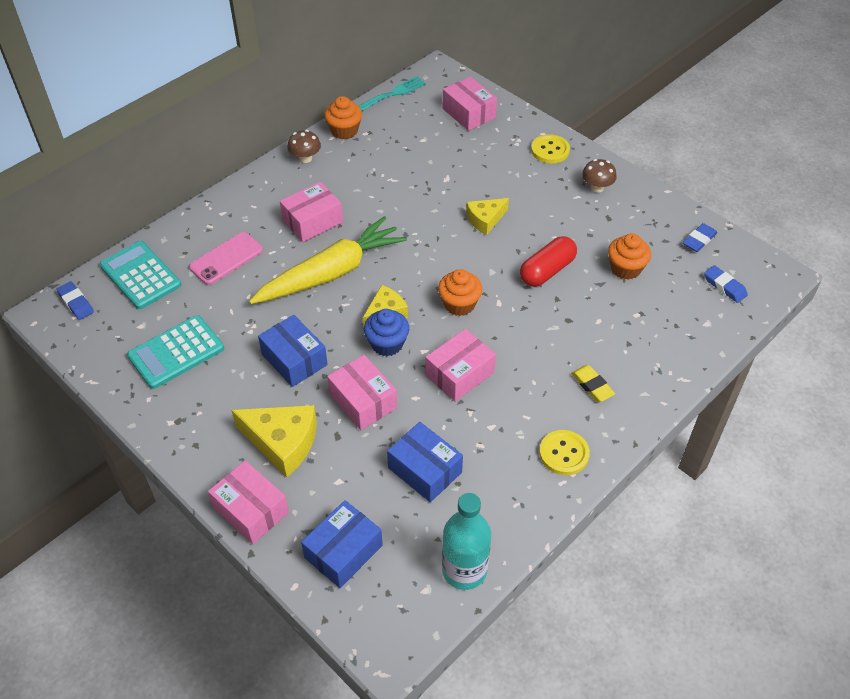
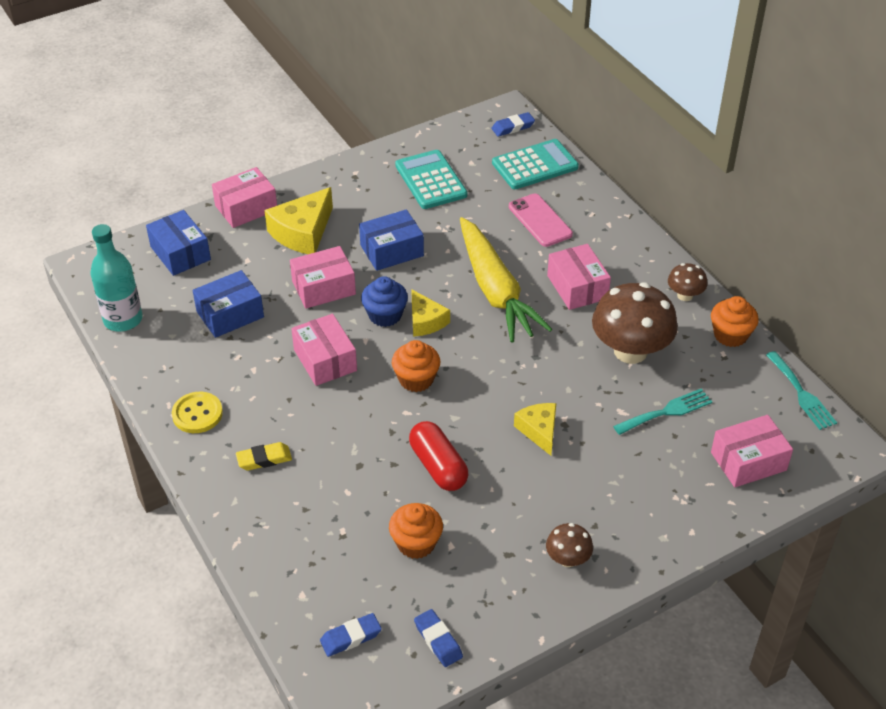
camera: 105 degrees right, 5 degrees down
(380, 181) = (630, 351): none -> brown mushroom
(437, 155) = (666, 412): none -> turquoise fork
(550, 150) = (654, 529): yellow button -> none

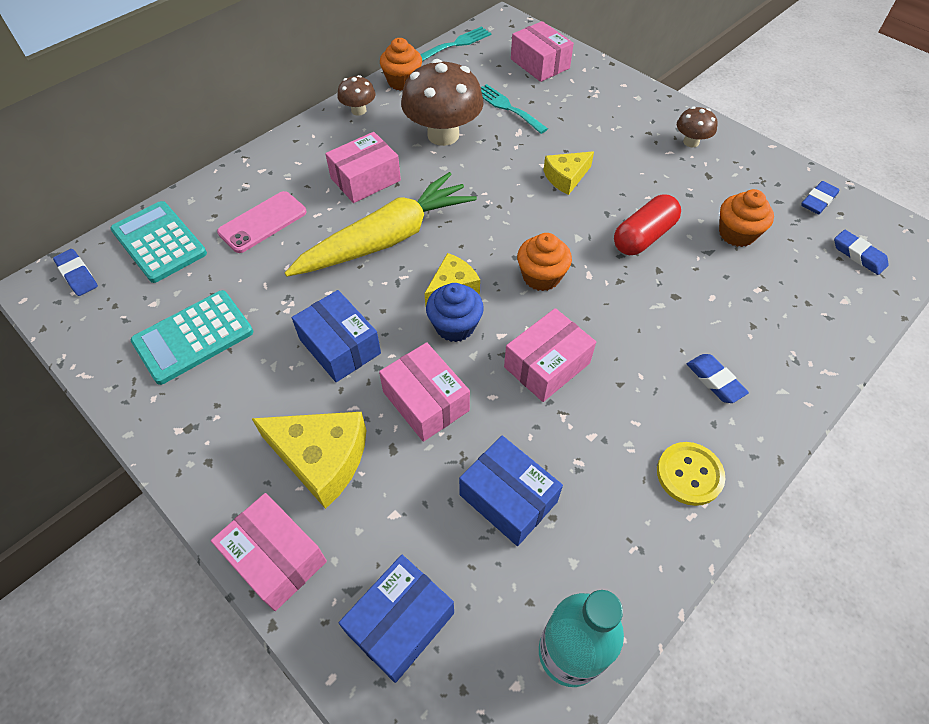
camera: 105 degrees left, 10 degrees up
(264, 459) = (715, 381): yellow eraser -> blue eraser

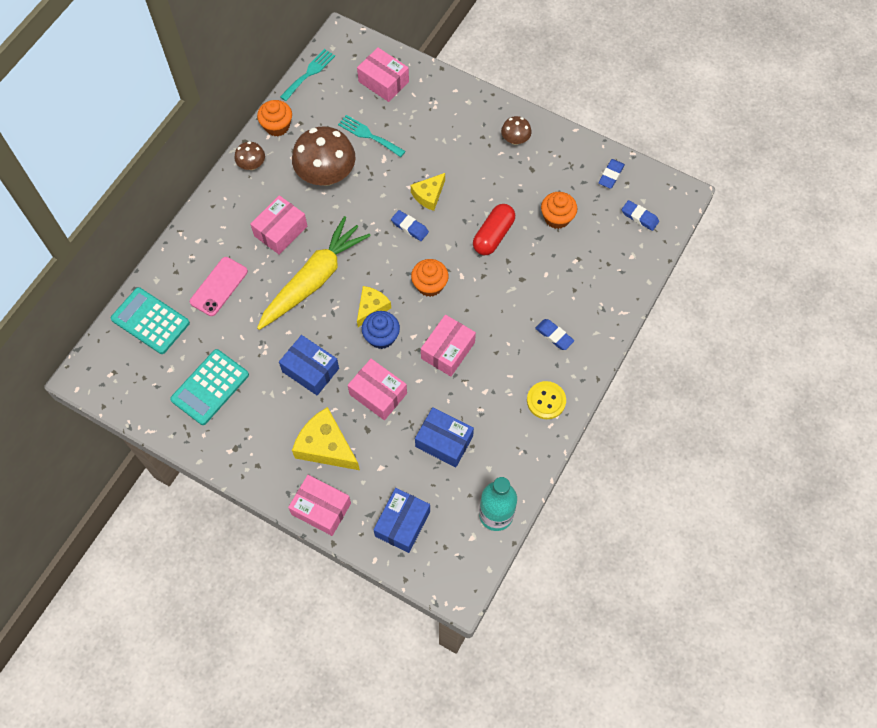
camera: 15 degrees left, 10 degrees up
(77, 275) = (105, 361): blue eraser -> blue eraser (410, 227)
(321, 459) = (326, 446): yellow cheese -> yellow cheese turned 150 degrees counterclockwise

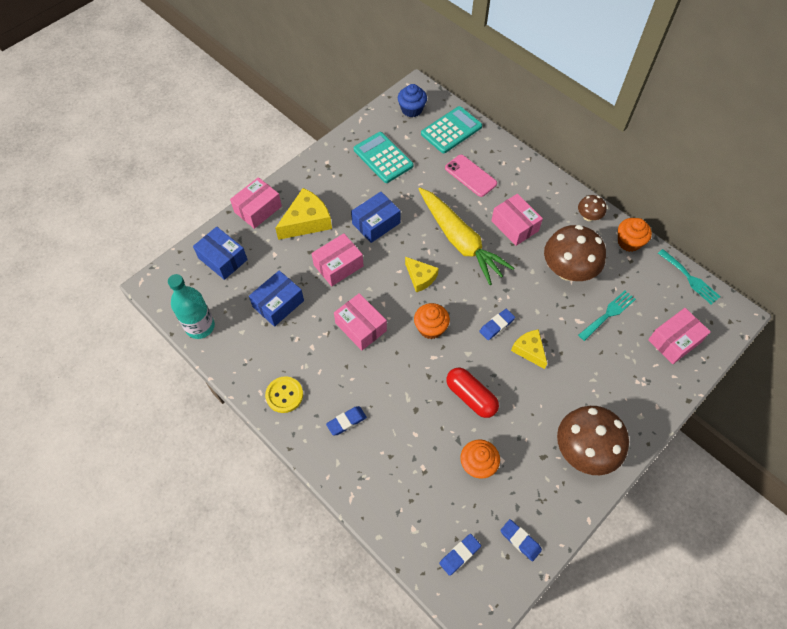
camera: 105 degrees right, 5 degrees down
(381, 337) = (390, 279): blue cupcake -> blue cupcake (411, 109)
(515, 139) = (584, 450): brown mushroom -> brown mushroom, size x2.05

